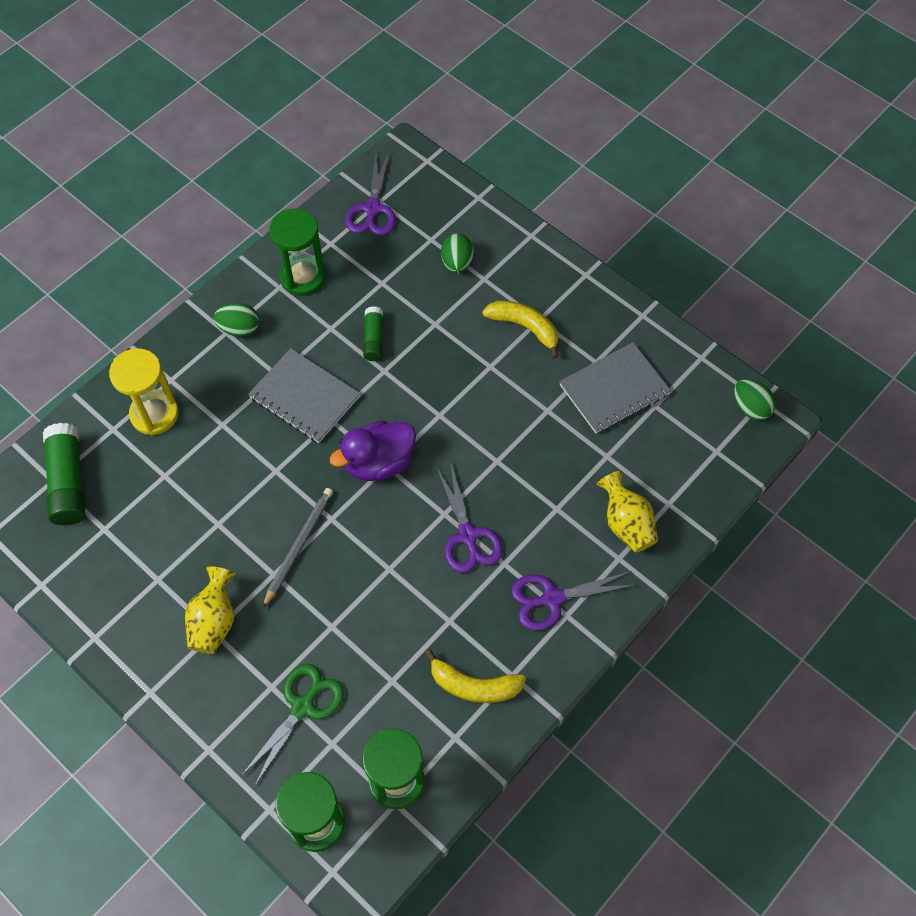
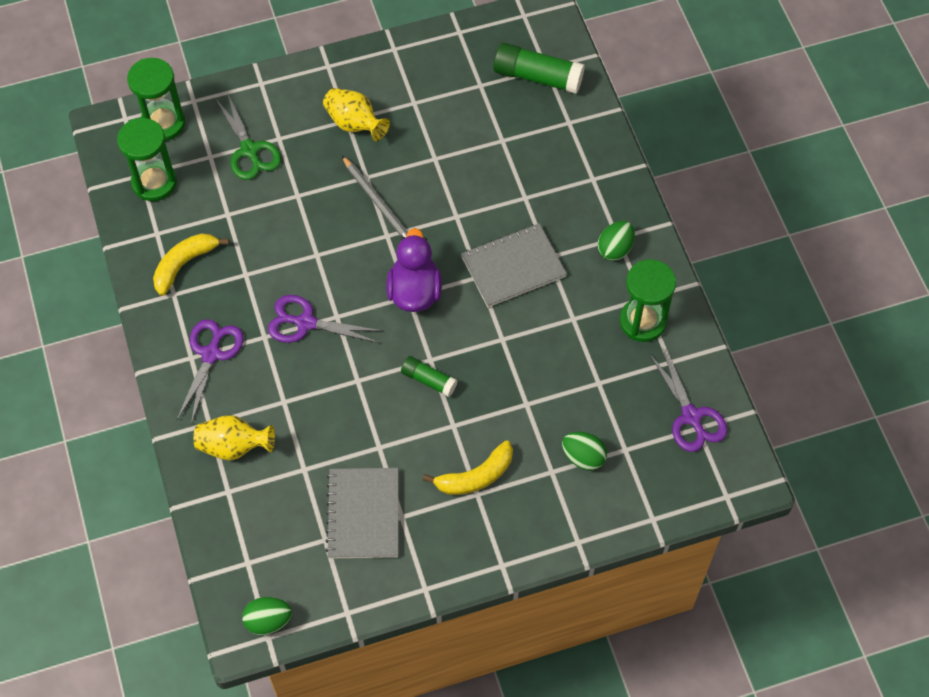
camera: 120 degrees right, 0 degrees up
(154, 414) = (565, 155): yellow hourglass -> none
(372, 209) = (691, 416): purple scissors -> purple scissors turned 150 degrees counterclockwise
(373, 339) = (540, 346): green glue stick -> green glue stick (428, 380)

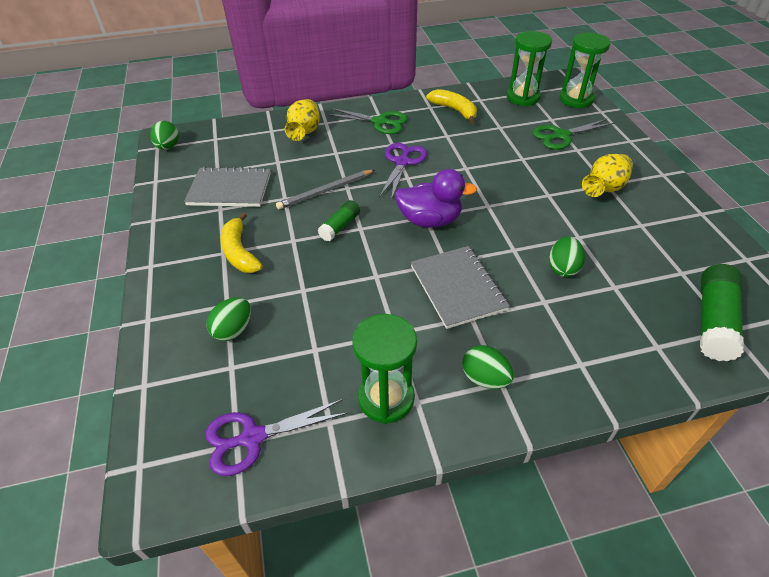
camera: 95 degrees right, 15 degrees down
(211, 354) = (380, 122): purple scissors -> green scissors
(378, 203) = (521, 201): grey pencil -> grey pencil (325, 191)
(481, 177) = (563, 268): none -> green egg

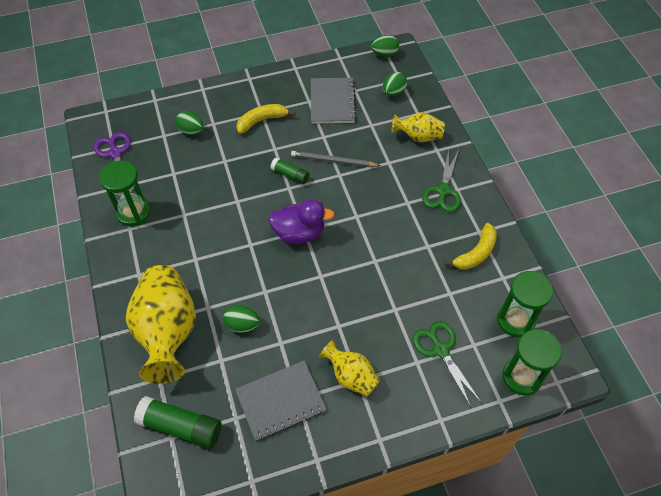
camera: 85 degrees right, 10 degrees up
(325, 191) = (333, 161): grey pencil -> grey pencil turned 45 degrees counterclockwise
(402, 162) = (378, 211): purple scissors -> none
(430, 220) = (299, 233): purple duck -> purple duck turned 90 degrees counterclockwise
(457, 288) = (223, 251): grey notebook -> grey notebook (280, 401)
(485, 378) = (142, 265): green egg -> green egg (393, 92)
(589, 341) = (167, 332): none -> yellow vase

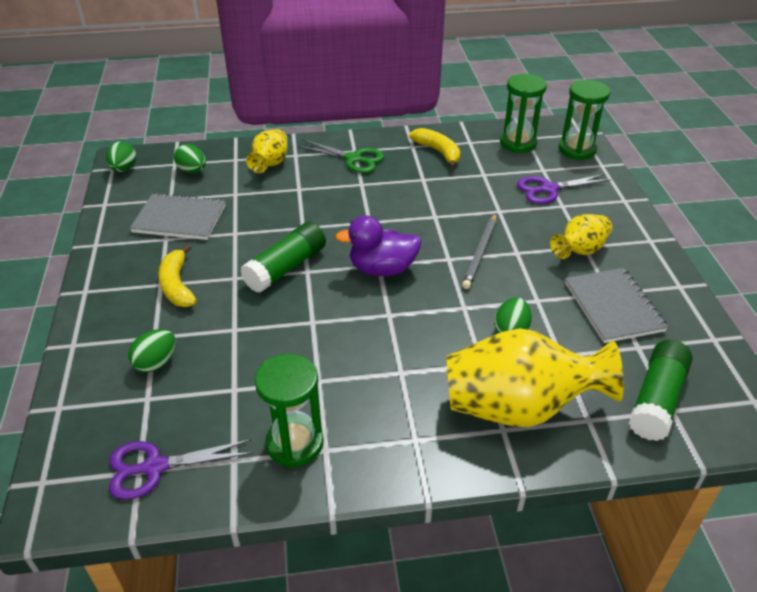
camera: 80 degrees left, 15 degrees down
(290, 175) = (286, 267): green glue stick -> green glue stick, size x1.73
(299, 233) = (382, 269): purple duck -> purple duck turned 105 degrees counterclockwise
(333, 161) = (279, 229): grey pencil -> grey pencil (480, 252)
(440, 350) = (549, 189): green scissors -> purple scissors

